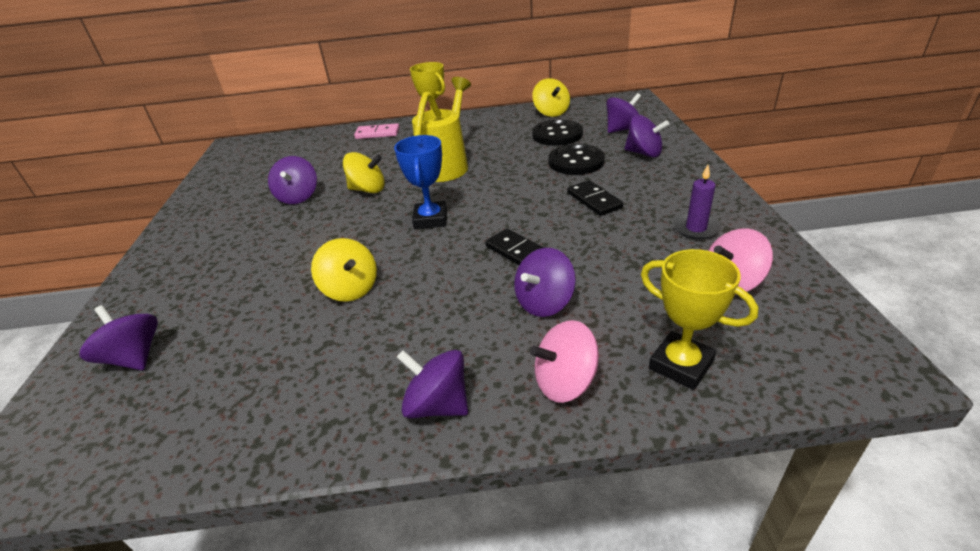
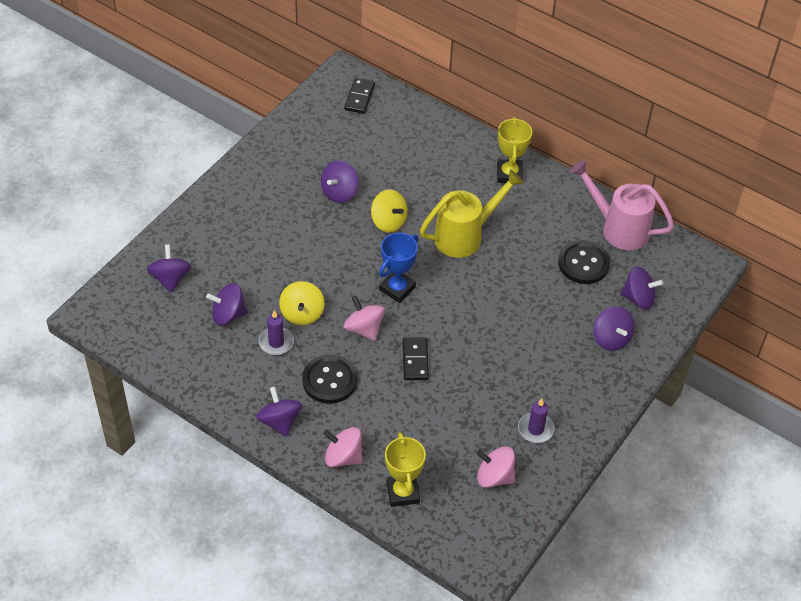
camera: 35 degrees right, 15 degrees up
(345, 330) = (276, 342): none -> purple candle
(377, 133) = (459, 146): pink domino -> none
(434, 261) = (364, 328): none -> pink spinning top
(544, 303) = (387, 407): purple spinning top -> purple spinning top (228, 315)
(551, 113) = (619, 228): yellow spinning top -> pink watering can
(576, 162) = (553, 307): black button -> black button (329, 380)
(594, 200) = (512, 356): black domino -> black domino (359, 97)

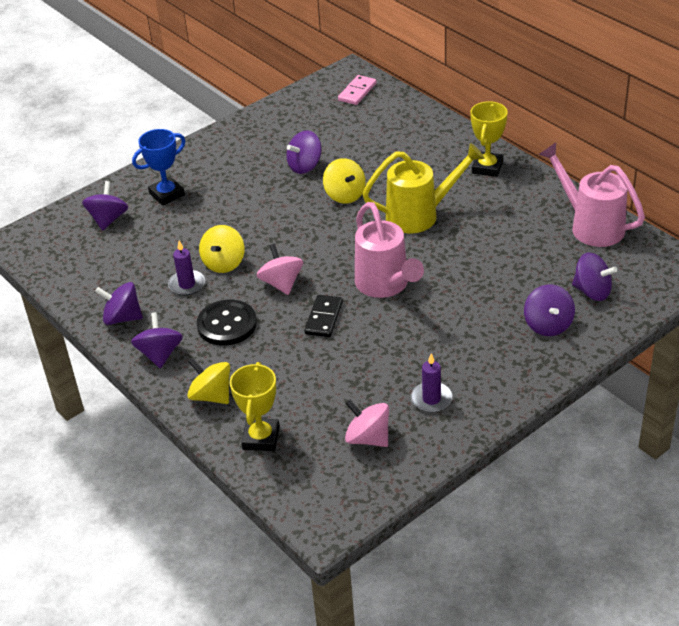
camera: 20 degrees right, 10 degrees down
(228, 315) = (150, 255): purple spinning top -> purple spinning top (122, 318)
(343, 457) = (211, 395): pink spinning top -> yellow spinning top
(359, 97) = (357, 92): black domino -> pink domino
(397, 288) = (330, 253): blue trophy -> blue trophy (167, 194)
(458, 317) = (385, 285): none -> pink watering can
(583, 263) = (540, 253): black button -> none

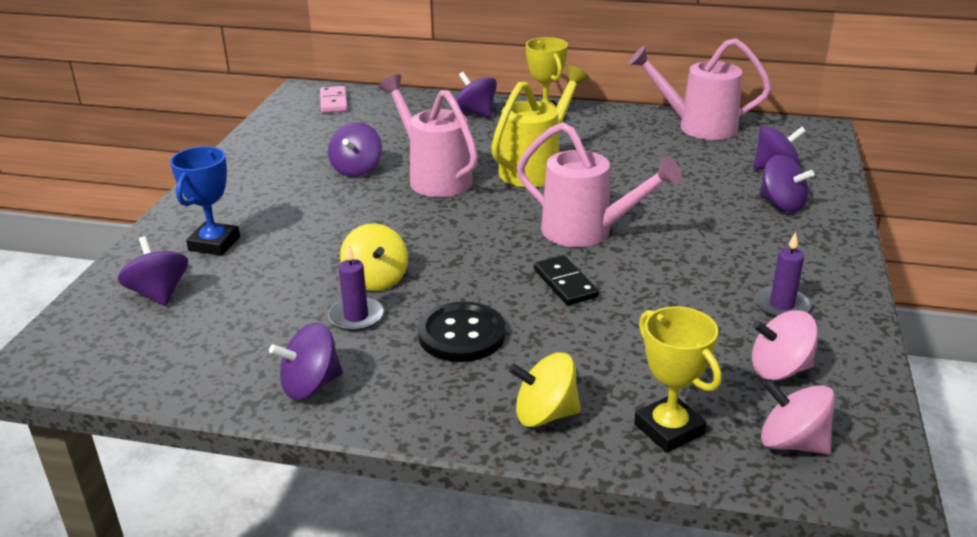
camera: 40 degrees left, 10 degrees down
(160, 354) = (416, 401): purple spinning top -> purple spinning top (475, 113)
(281, 283) = (472, 272): pink spinning top -> pink spinning top (792, 442)
(345, 195) = (435, 178): yellow spinning top -> pink watering can

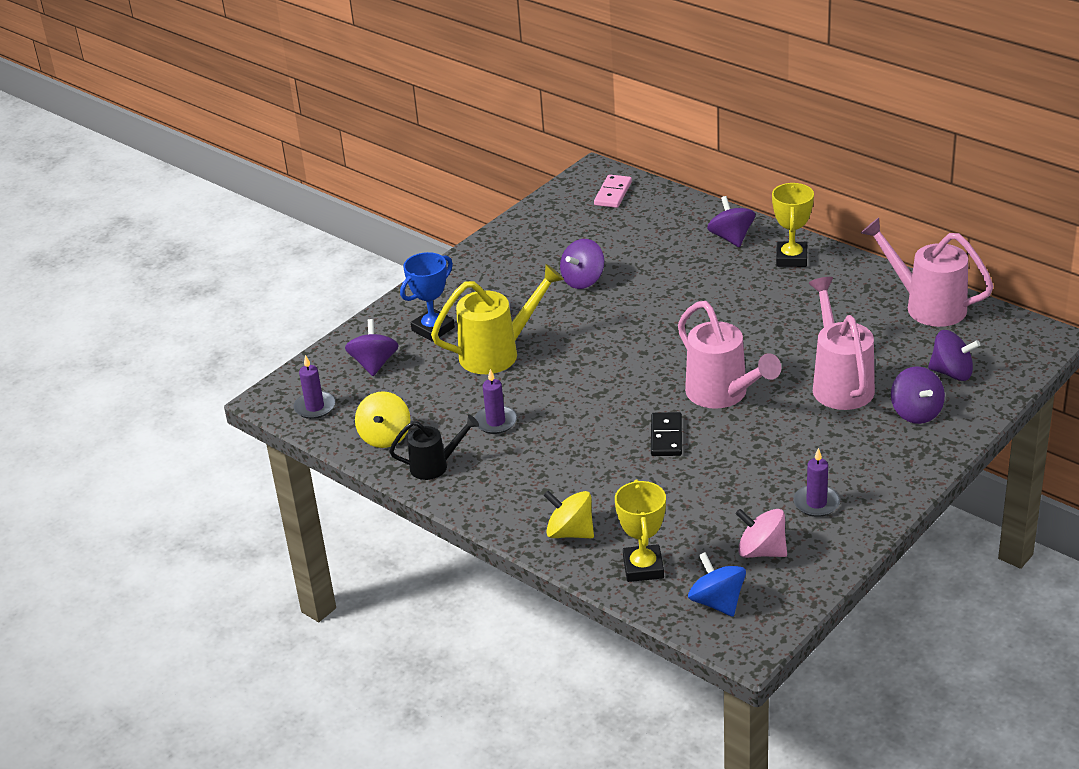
camera: 30 degrees right, 5 degrees up
(100, 359) = (315, 407): none -> purple candle
(310, 385) = (434, 466): purple spinning top -> black watering can
(376, 279) = (529, 394): yellow spinning top -> yellow spinning top (385, 437)
(435, 178) = (641, 306): pink watering can -> pink watering can (840, 384)
(461, 334) = (558, 457): black button -> none
(535, 168) = (734, 317): yellow watering can -> yellow watering can (497, 353)
(792, 442) = (717, 602): pink spinning top -> blue spinning top

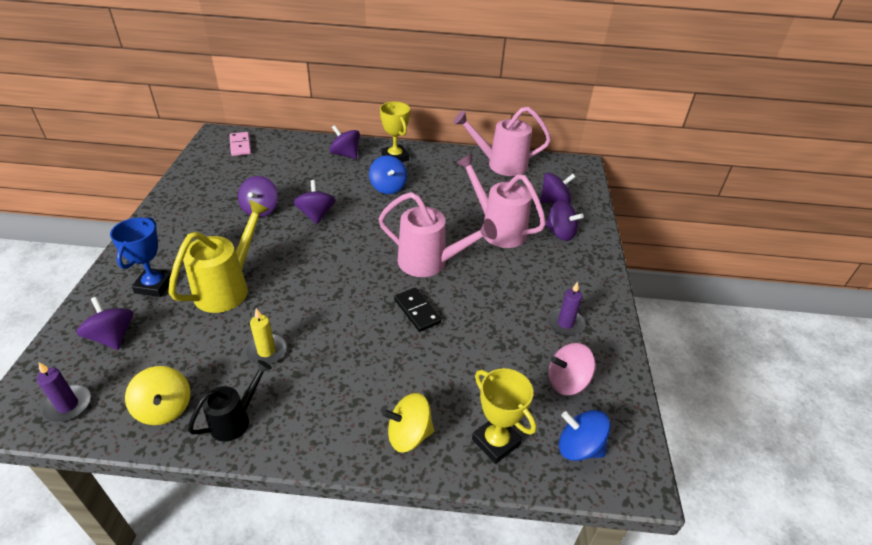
camera: 40 degrees left, 5 degrees up
(496, 422) = (266, 351): purple candle -> yellow candle
(639, 303) = (316, 215): none -> purple spinning top
(749, 295) = (388, 187): none -> blue spinning top

